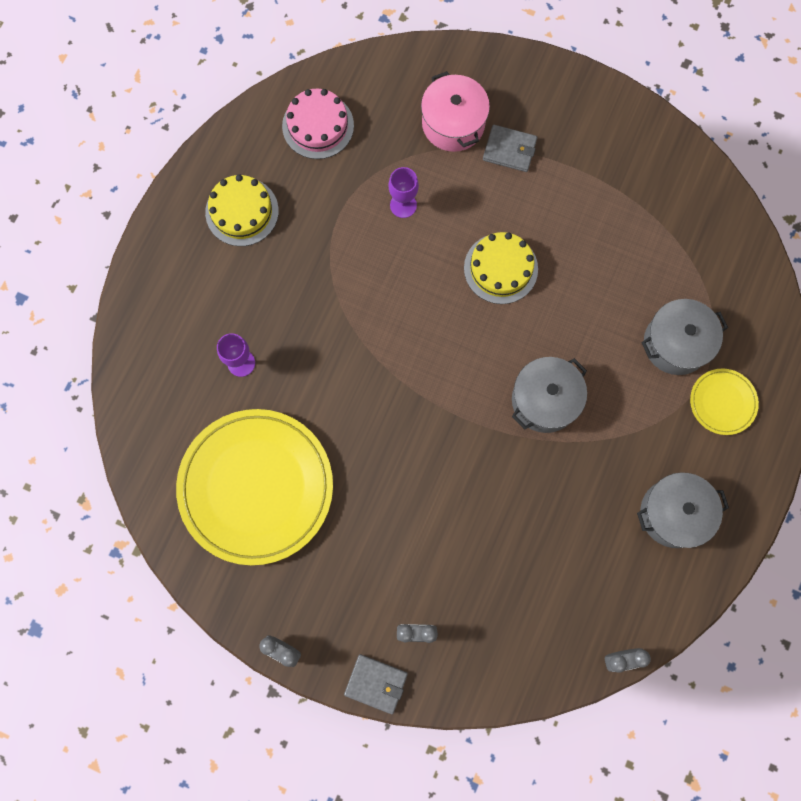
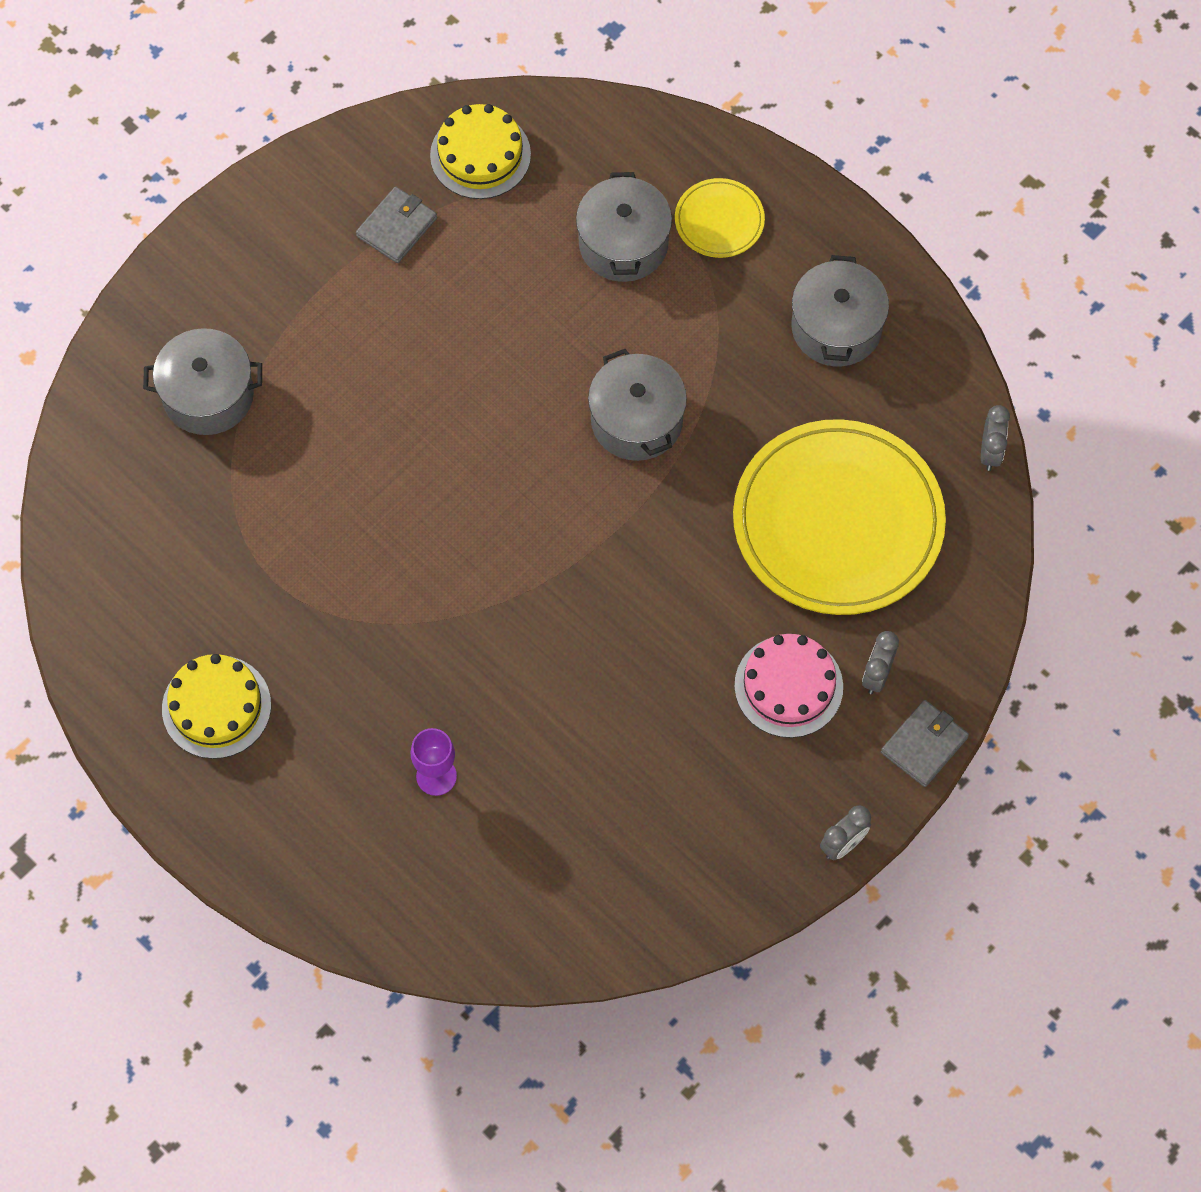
camera: 70 degrees left, 10 degrees down
(256, 487) = (616, 811): yellow plate -> yellow plate (838, 522)
(318, 126) = (132, 567): pink cake -> pink cake (788, 686)
(403, 205) = (298, 497): purple goblet -> none
(453, 123) = (208, 395): pink pot -> grey pot
(500, 268) = (439, 409): yellow cake -> yellow cake (480, 155)
(509, 150) = (277, 340): grey wallet -> grey wallet (397, 227)

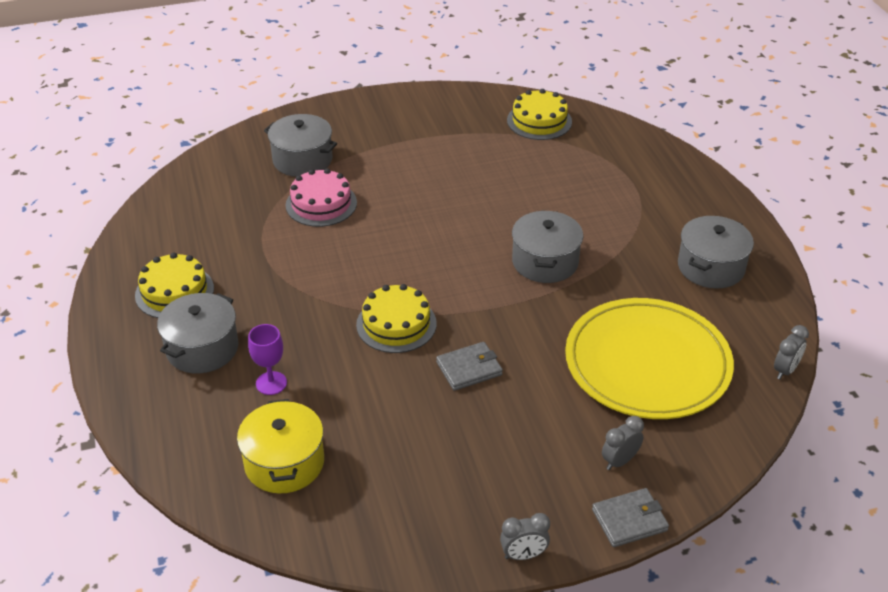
camera: 30 degrees right, 25 degrees down
(397, 227) = (467, 132): grey wallet -> grey wallet (469, 369)
(521, 613) = (396, 324): none -> yellow cake
(527, 871) = (284, 463): none -> yellow pot
(623, 243) = (596, 183): grey pot -> grey pot (202, 348)
(719, 221) = (665, 194): yellow plate -> none
(788, 686) = (549, 439): pink cake -> pink cake (321, 204)

